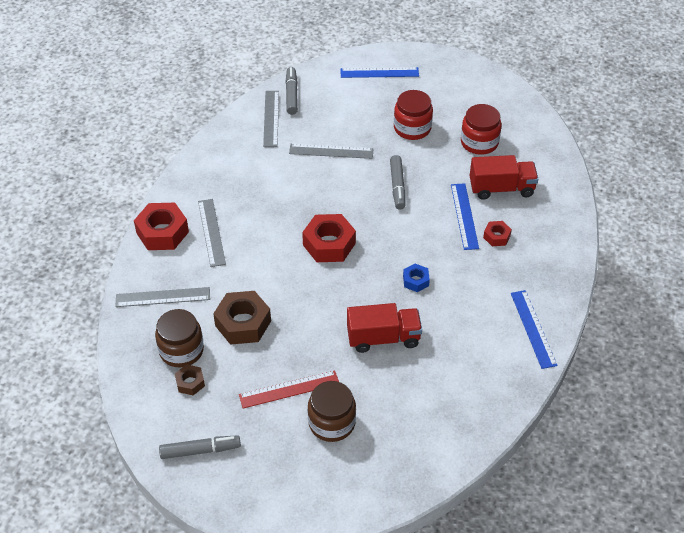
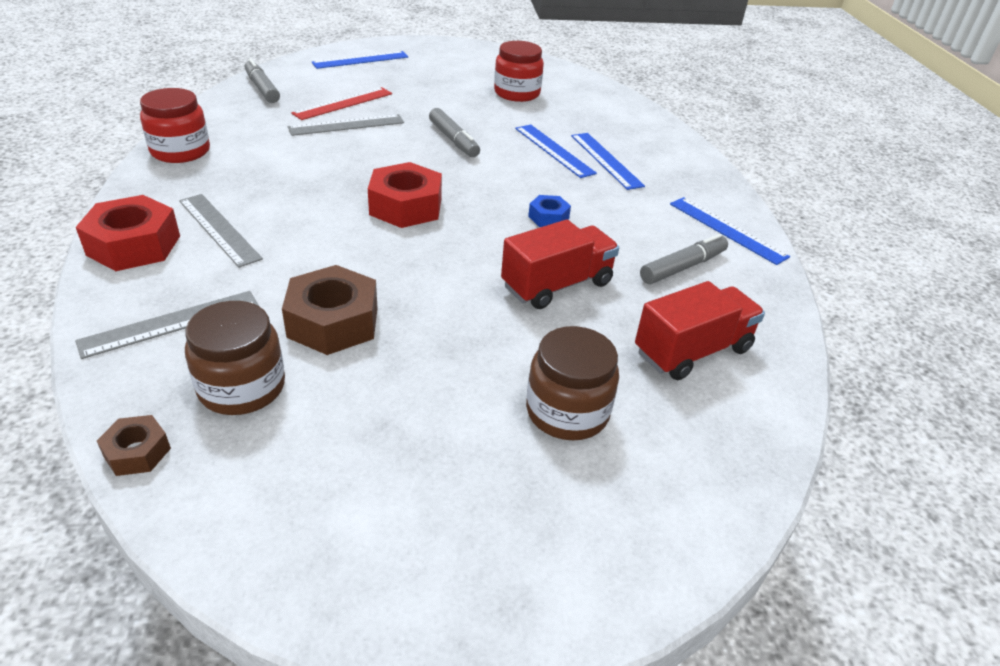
camera: 30 degrees left, 10 degrees down
(190, 383) = (283, 431): brown nut -> brown nut (137, 452)
(200, 450) = (364, 538): grey marker -> grey marker (682, 267)
(271, 118) = (246, 110): grey ruler -> none
(289, 389) = (466, 387): red ruler -> red ruler (343, 103)
(412, 128) = (432, 93): red jar -> red jar (180, 151)
(496, 236) = (606, 160): red nut -> blue ruler
(501, 188) = (573, 122): red truck -> red truck (692, 351)

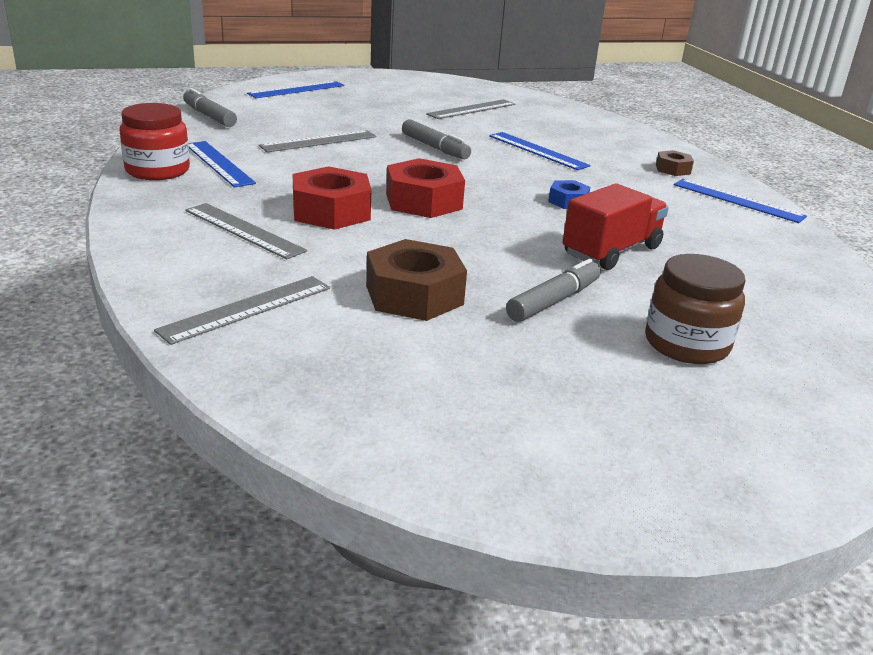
camera: 10 degrees left, 10 degrees down
(134, 245) = (161, 249): red nut -> red nut (331, 211)
(137, 452) = (285, 413): brown nut -> brown nut (673, 169)
(242, 387) = (358, 353): brown jar -> none
(343, 103) = (303, 124): red ruler -> none
(517, 93) = (472, 109): red jar -> grey ruler
(606, 160) = (592, 155): blue ruler -> blue ruler (219, 163)
(682, 267) = (717, 230): grey marker -> grey marker (554, 301)
(692, 351) = (768, 290): red truck -> none

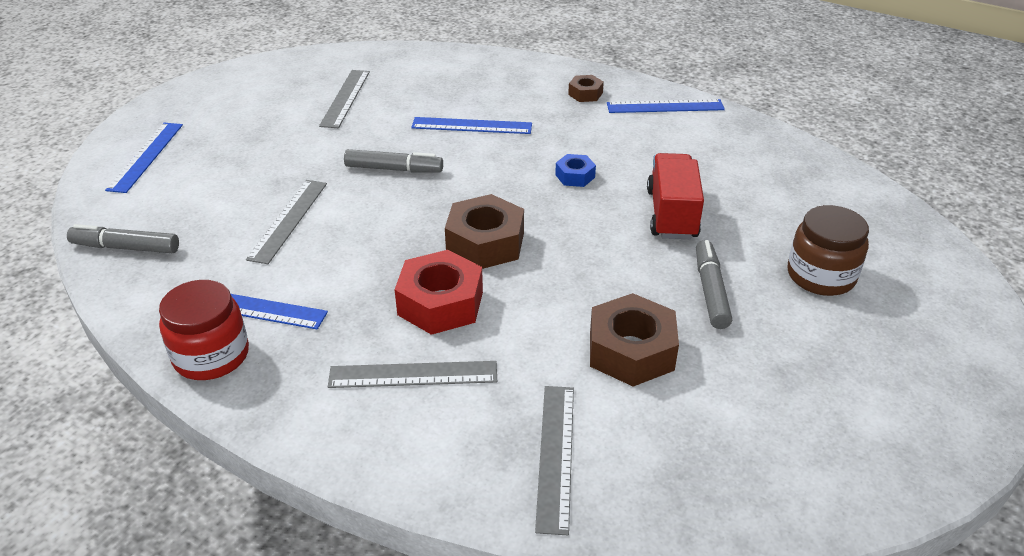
camera: 40 degrees left, 10 degrees up
(424, 201) = (485, 243): red nut -> brown nut

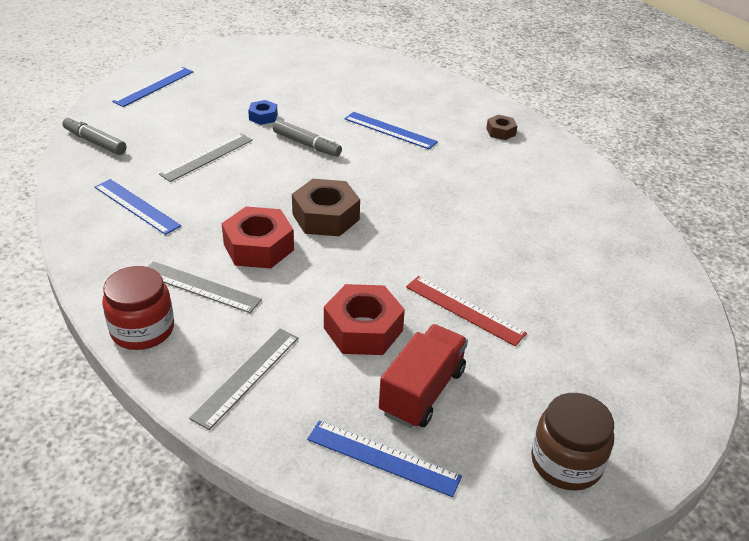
camera: 25 degrees right, 0 degrees up
(211, 356) = (89, 227): red jar -> red jar (142, 330)
(345, 98) = (316, 84): grey ruler -> none
(575, 176) = (435, 191): blue nut -> blue nut (263, 117)
(631, 351) = (363, 329): brown nut -> red nut
(665, 106) = (558, 160): blue ruler -> blue ruler (383, 458)
(671, 214) = (486, 243): red truck -> red truck (422, 391)
(710, 291) = (464, 310): grey marker -> red ruler
(821, 276) = (567, 332): brown jar -> brown jar (566, 462)

